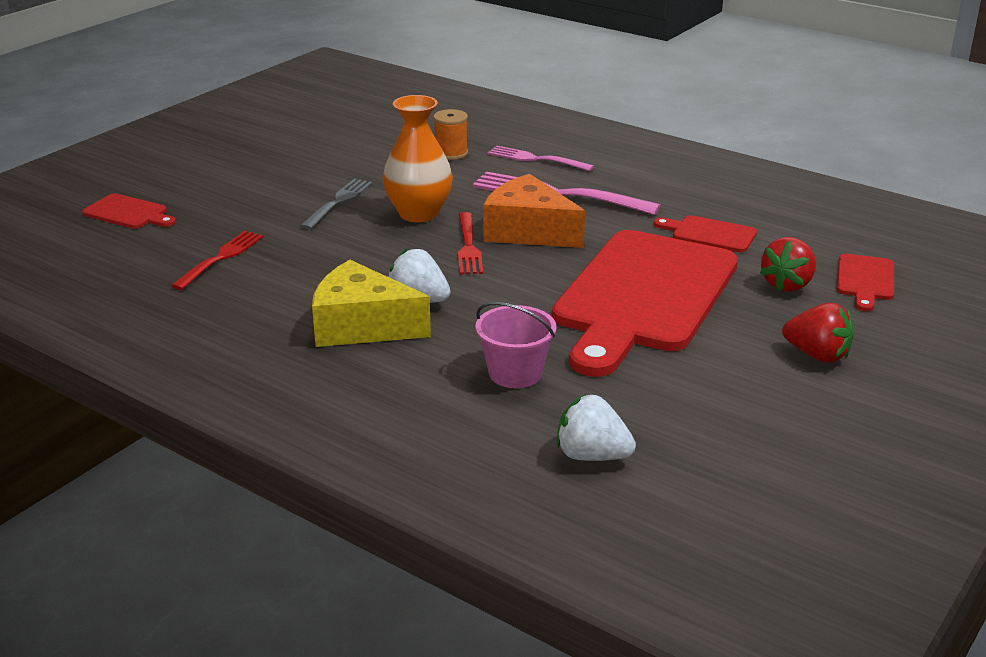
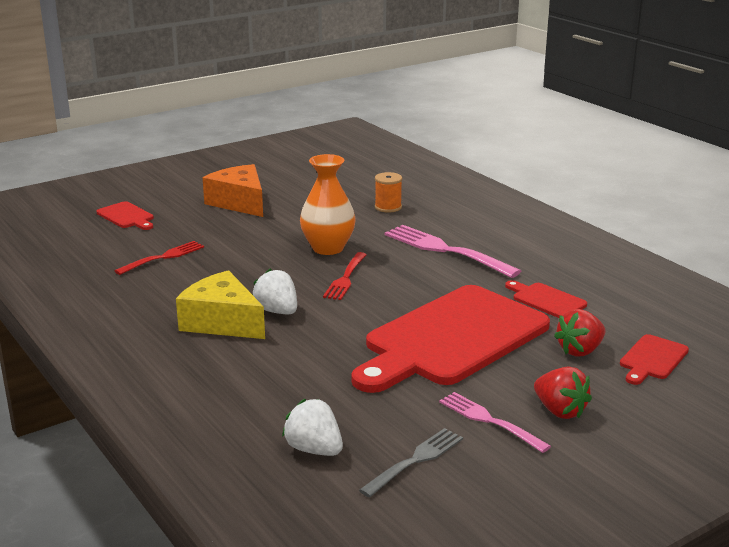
camera: 20 degrees right, 5 degrees down
(338, 202) = (275, 231): grey fork -> grey fork (415, 461)
(515, 373) = (306, 377): pink bucket -> none
(528, 231) = (400, 274): orange cheese -> orange cheese (239, 202)
(537, 159) = (451, 221): pink fork -> pink fork (490, 421)

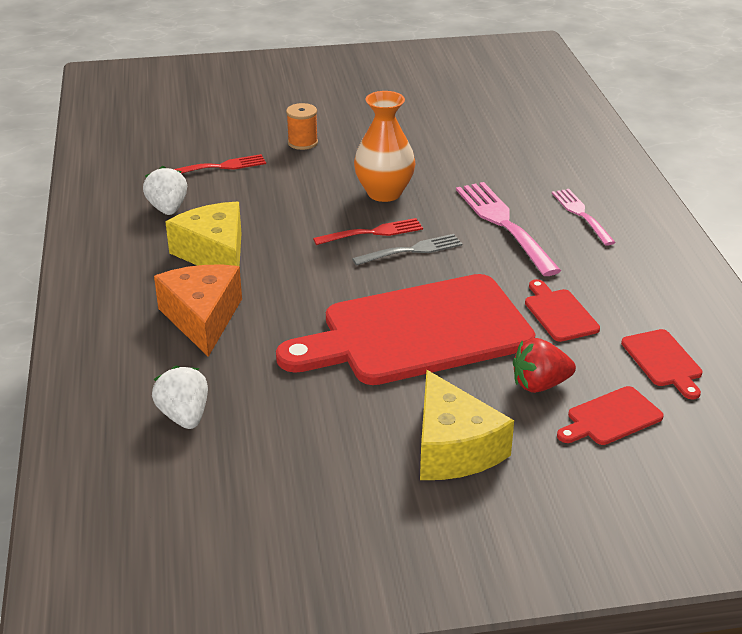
camera: 25 degrees right, 10 degrees up
(126, 216) = (223, 111): red cutting board -> red cutting board (663, 361)
(239, 202) = (342, 118): orange cheese -> orange cheese (202, 318)
(277, 311) = (274, 255): white strawberry -> white strawberry (168, 209)
(345, 278) = (372, 233): red fork -> red fork turned 150 degrees counterclockwise
(388, 207) = (489, 156): orange spool -> orange spool (302, 142)
(415, 461) = (263, 458): grey fork -> grey fork (411, 251)
(490, 421) = (373, 437): pink fork -> pink fork (582, 215)
(560, 411) = (453, 448): red strawberry -> yellow cheese

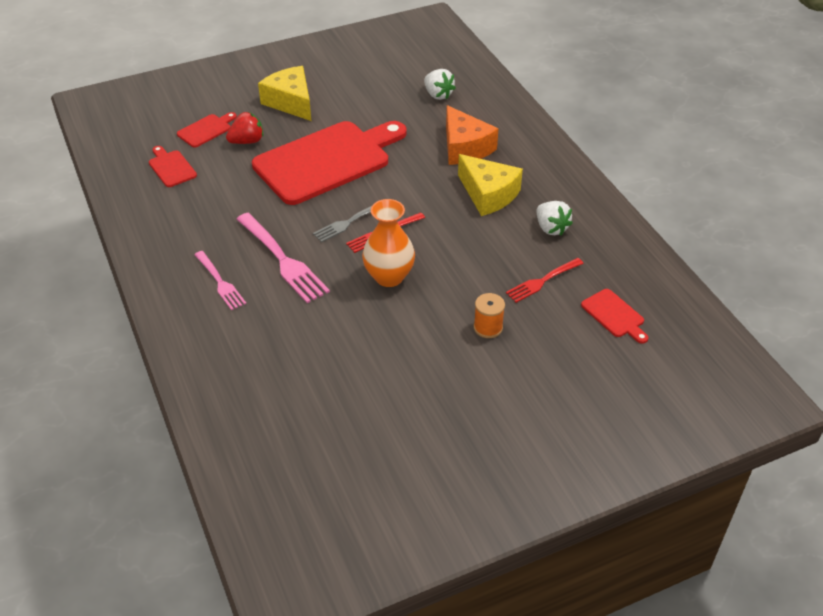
camera: 165 degrees right, 10 degrees up
(559, 313) = (237, 189): red cutting board -> red cutting board (614, 315)

